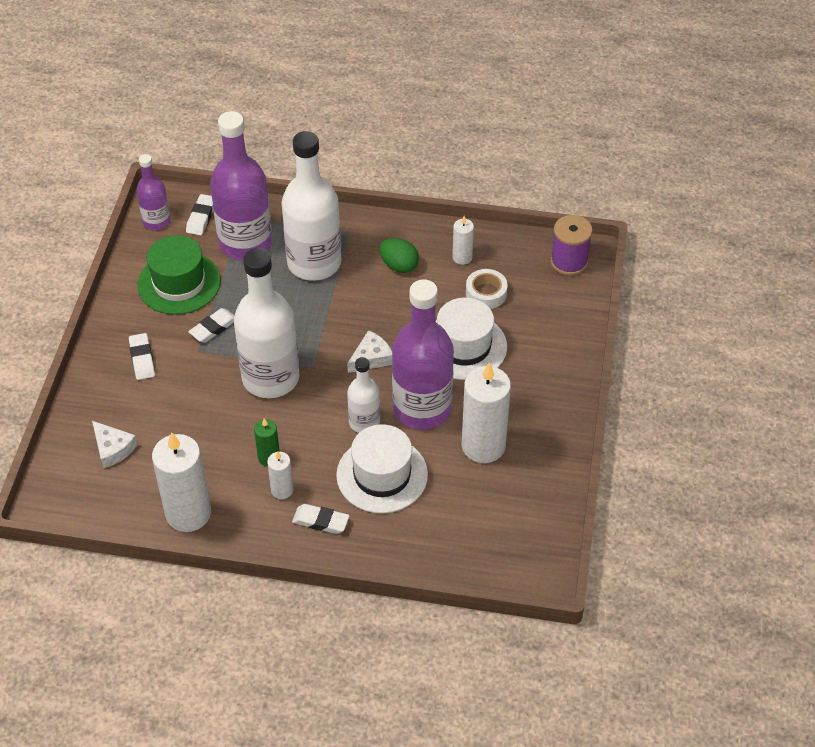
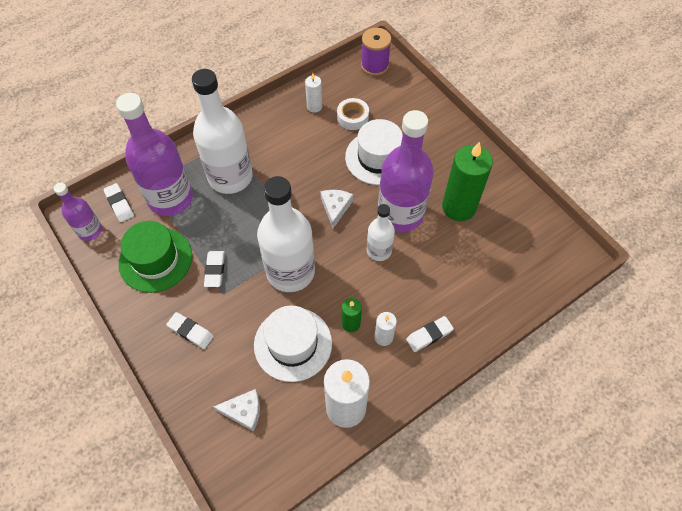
camera: 45 degrees left, 10 degrees up
(382, 475) = (427, 274): white hat -> white hat (293, 344)
(399, 265) = (284, 139): green egg -> none
(483, 446) = (458, 207): white candle -> green candle

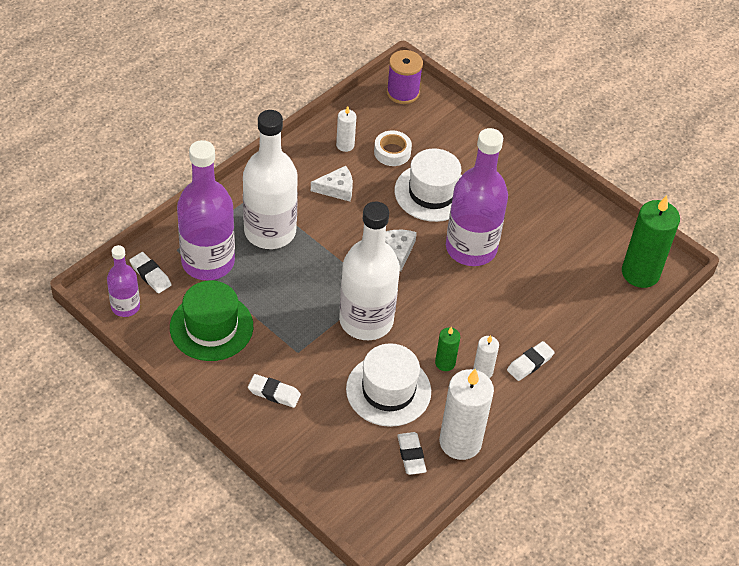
camera: 15 degrees left, 10 degrees down
(215, 270) = (282, 329): white eraser -> white eraser (411, 455)
(244, 411) = (354, 460): white cheese -> white cheese (337, 188)
(379, 250) = (457, 288): white bottle -> none
(458, 207) = (532, 234): green candle -> green candle (640, 273)

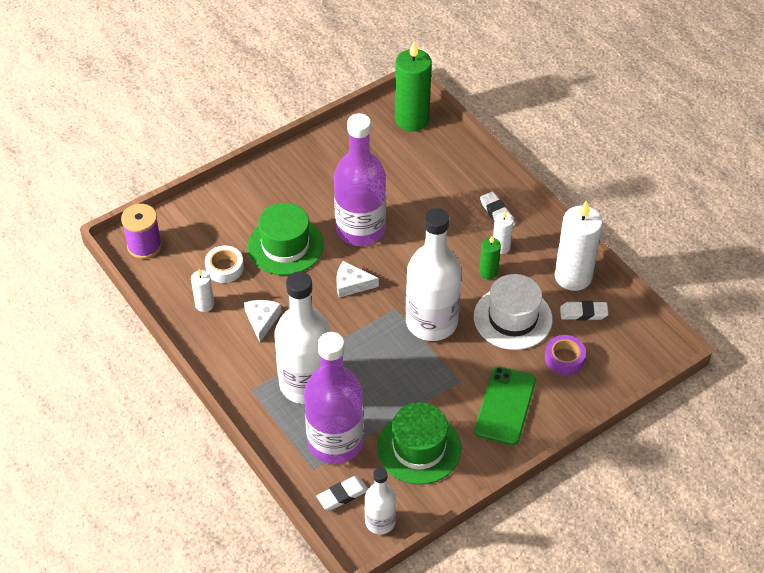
camera: 75 degrees left, 0 degrees up
(125, 306) = (380, 522): purple bottle -> white bottle
(274, 393) = (505, 406): white eraser -> green phone
(345, 441) = (564, 358): none -> purple tape
(432, 192) = (285, 246): white hat -> green hat

